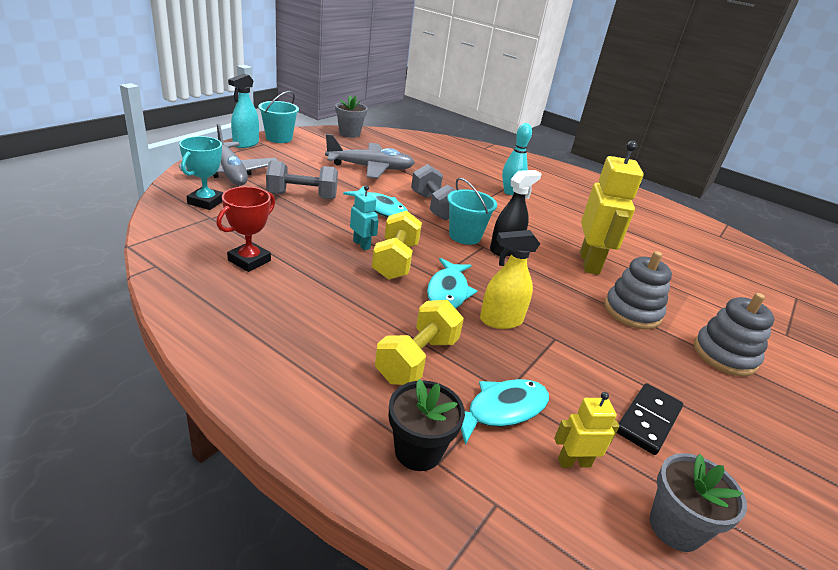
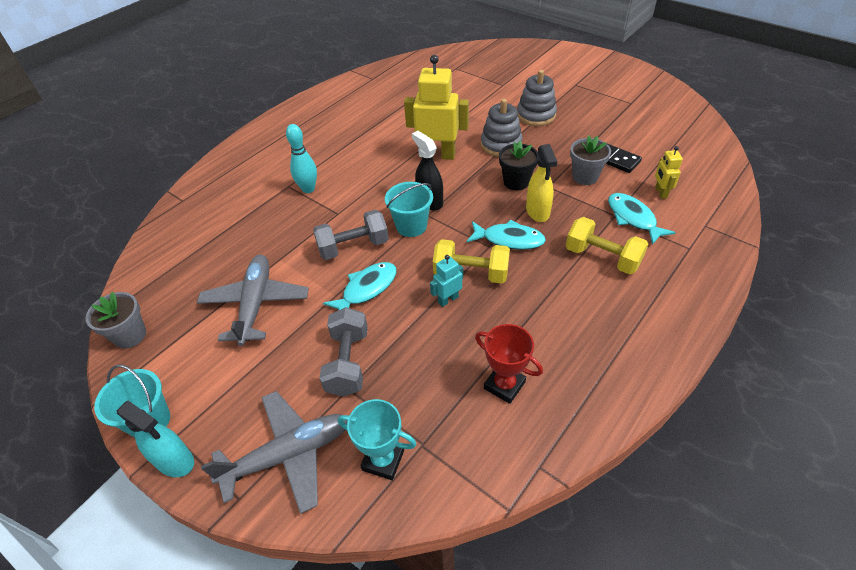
camera: 80 degrees left, 15 degrees up
(418, 451) = (685, 256): black flower pot -> black flower pot (516, 182)
(675, 527) = (685, 164): grey flower pot -> grey flower pot (585, 177)

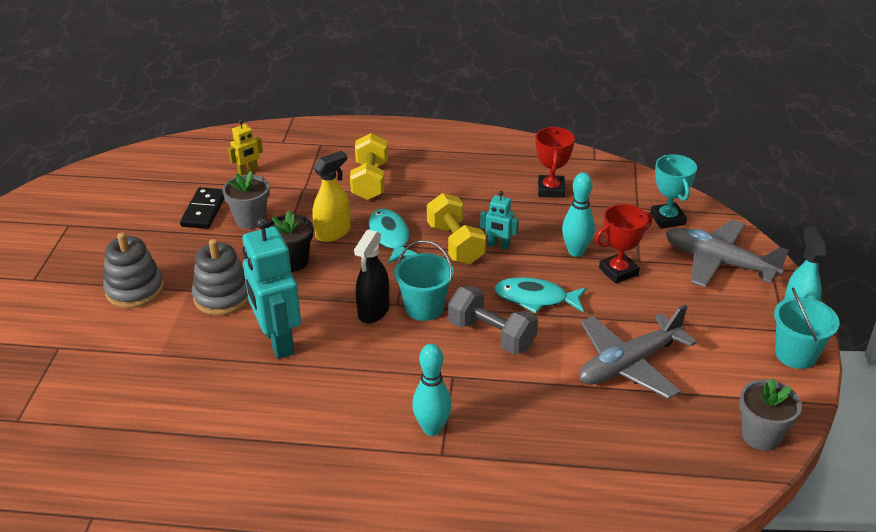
camera: 125 degrees left, 10 degrees down
(348, 362) = (618, 271): grey dumbbell -> red trophy
(397, 348) = (576, 252): none -> turquoise bowling pin
(438, 155) = (278, 341): yellow robot -> turquoise robot
(633, 218) = (300, 178): turquoise fish -> none

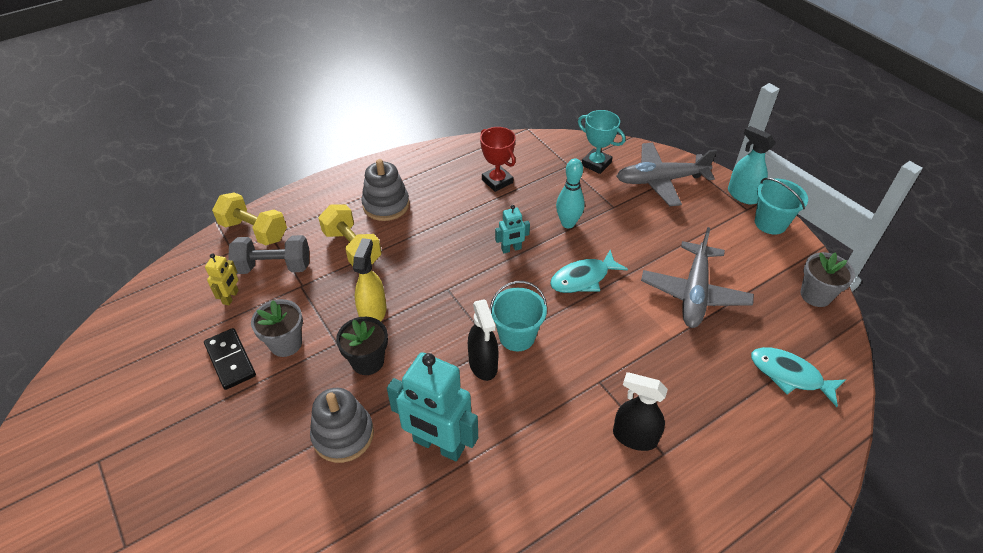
camera: 40 degrees left, 10 degrees up
(135, 290) = (250, 484): grey stacking toy -> grey stacking toy (386, 205)
(389, 237) = (423, 290): turquoise fish -> turquoise fish (789, 375)
(432, 429) = (634, 437): turquoise bowling pin -> black spray bottle
(455, 244) = (479, 266): yellow dumbbell -> yellow dumbbell (254, 231)
(491, 335) = (588, 329): grey dumbbell -> grey dumbbell (274, 267)
(618, 271) = (611, 223): red trophy -> none

